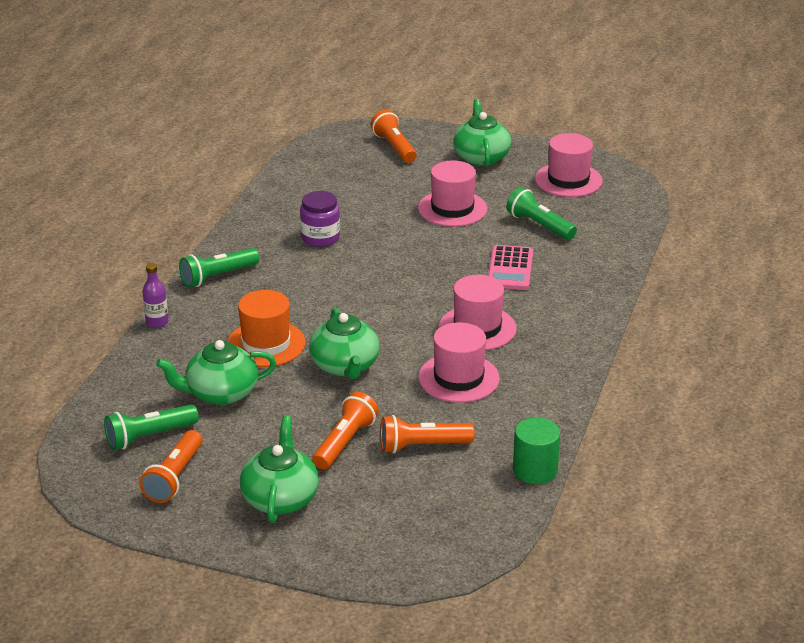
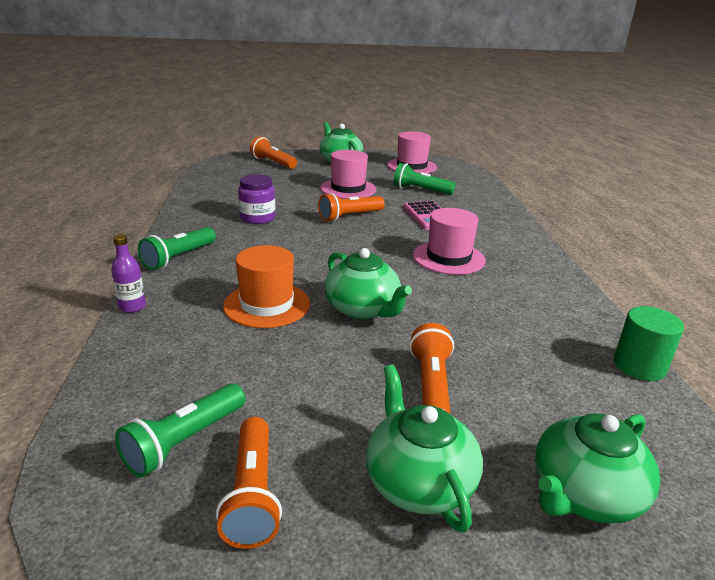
camera: 25 degrees left, 5 degrees down
(221, 393) = (249, 364): green teapot -> green teapot (584, 494)
(422, 446) = (512, 369): orange flashlight -> orange flashlight (350, 216)
(458, 378) = (476, 298): pink hat -> none

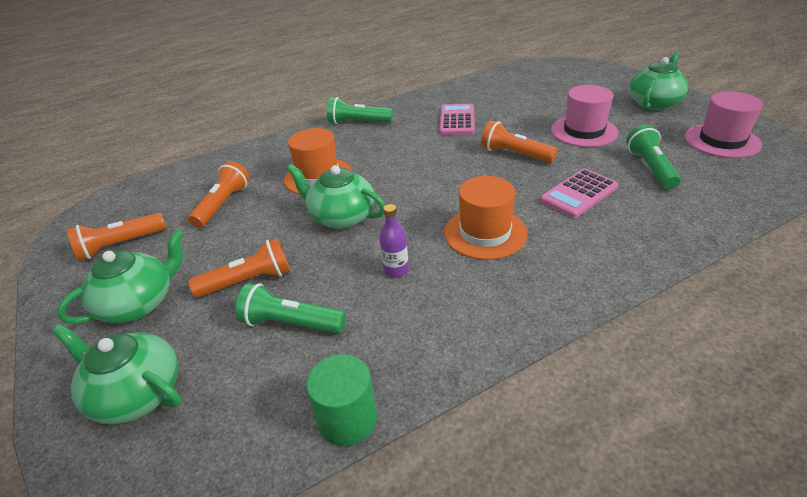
camera: 70 degrees right, 10 degrees up
(132, 307) = (283, 137): purple bottle -> purple bottle (396, 270)
(184, 441) = (159, 207): green flashlight -> green flashlight (291, 323)
(257, 218) = (457, 120): purple jar -> pink calculator
(273, 163) = (589, 80): orange flashlight -> orange flashlight (223, 204)
(363, 309) = (341, 217): green teapot -> green teapot turned 90 degrees clockwise
(448, 258) = (485, 233): pink hat -> orange hat

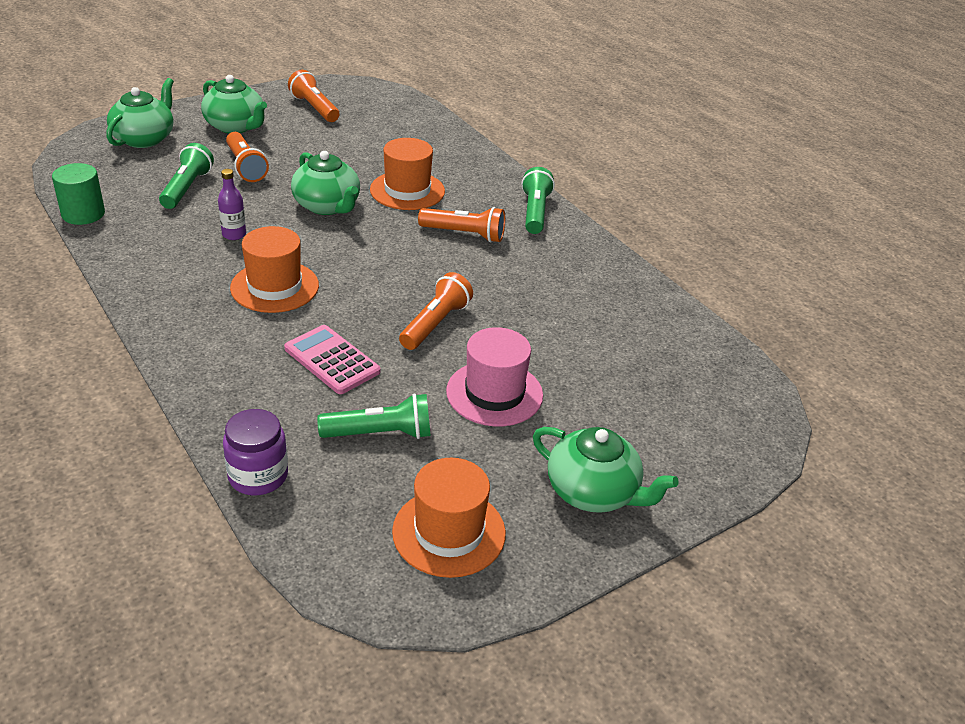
camera: 80 degrees right, 0 degrees up
(223, 204) = (365, 145): orange flashlight -> orange flashlight (464, 234)
(341, 217) = (327, 206): green teapot -> green teapot turned 120 degrees clockwise
(457, 120) = (537, 286): pink calculator -> none
(722, 141) = (449, 532): pink hat -> orange hat
(731, 213) = (258, 476): none -> purple jar

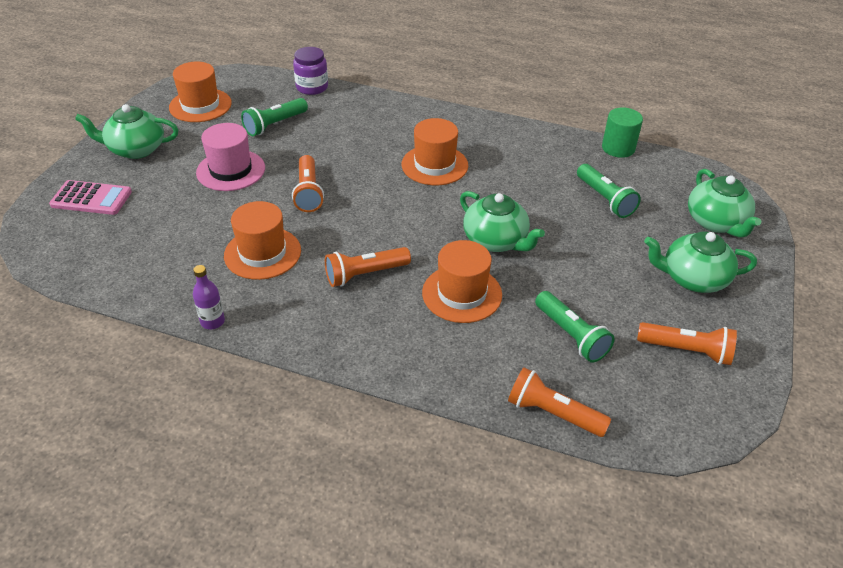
camera: 145 degrees right, 5 degrees up
(234, 235) = (514, 183): purple bottle -> purple bottle (212, 321)
(245, 167) = (607, 241): orange flashlight -> orange flashlight (553, 413)
(327, 206) = (496, 241): green teapot -> green teapot turned 150 degrees counterclockwise
(331, 360) = (343, 144): pink calculator -> pink calculator (91, 198)
(535, 212) = (330, 336): green flashlight -> green flashlight (571, 335)
(536, 290) = (262, 253): none -> orange hat

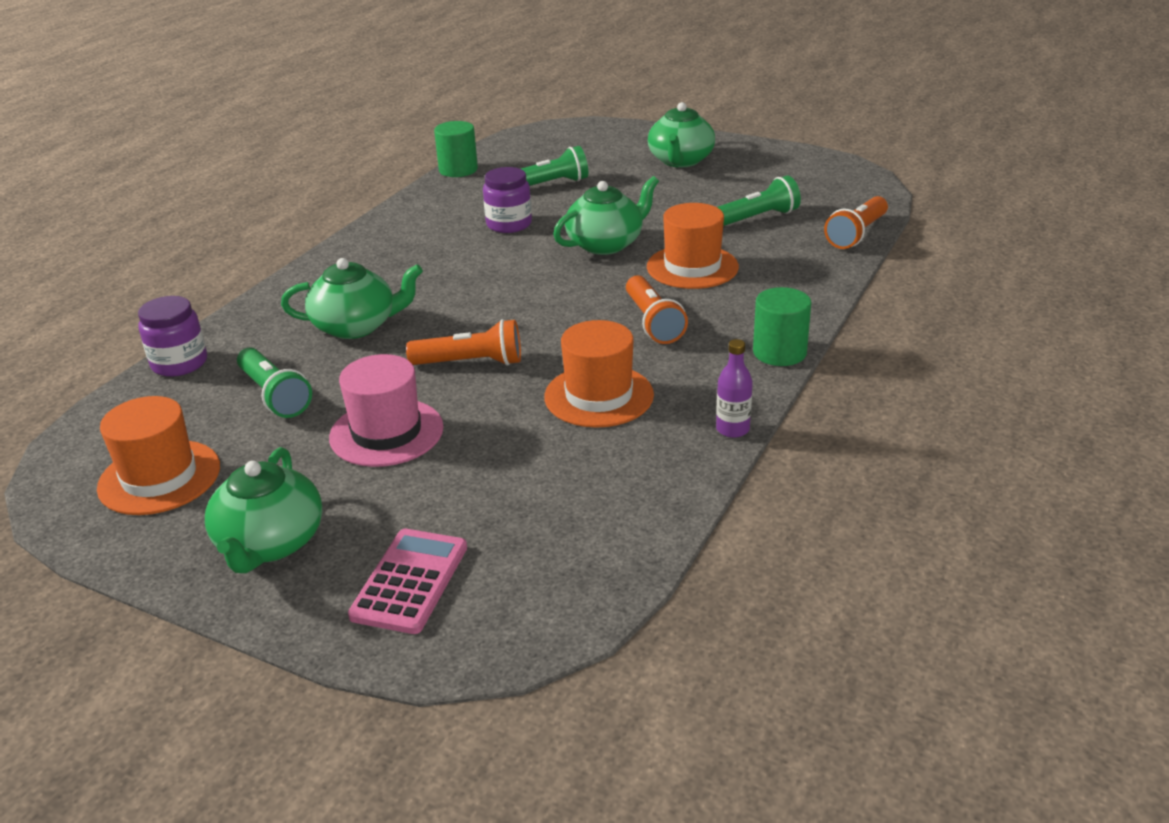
camera: 80 degrees left, 10 degrees down
(318, 349) = (779, 352): none -> green cylinder
(434, 165) = (445, 272): orange hat -> none
(521, 186) = (509, 224): none -> purple jar
(686, 350) = (774, 174): orange flashlight -> none
(716, 222) = (601, 142): green teapot -> green teapot (356, 326)

